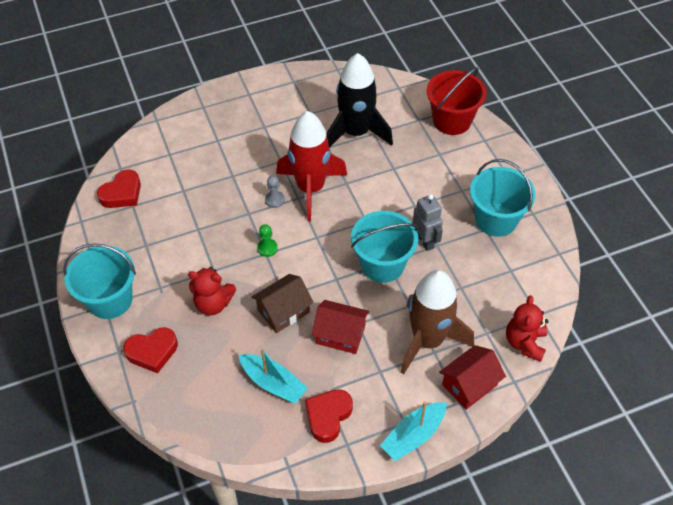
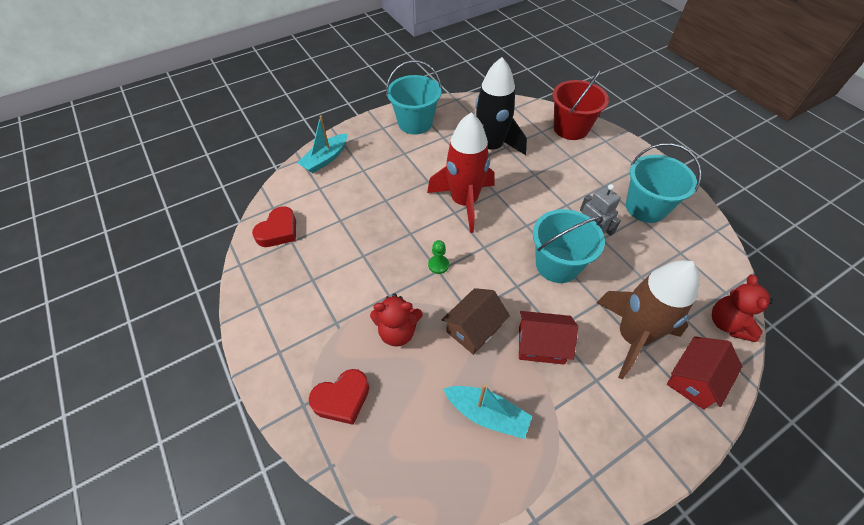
camera: 10 degrees left, 0 degrees up
(110, 300) = (283, 345): turquoise bucket -> turquoise bucket (415, 123)
(274, 200) = (432, 217): grey pawn -> none
(328, 416) = (560, 445): red heart -> none
(413, 435) = (661, 452): turquoise boat -> turquoise boat (325, 159)

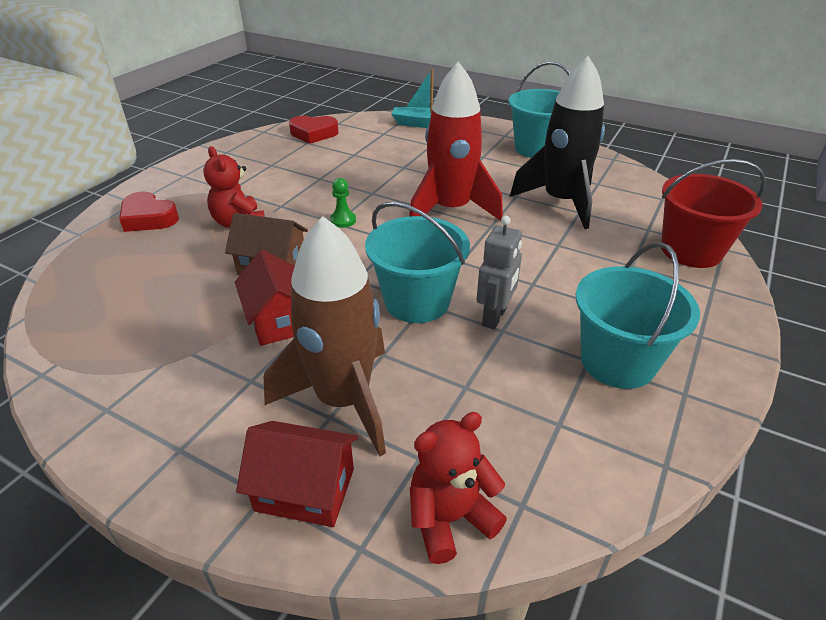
camera: 60 degrees right, 15 degrees down
(487, 414) = (164, 305): turquoise boat -> none

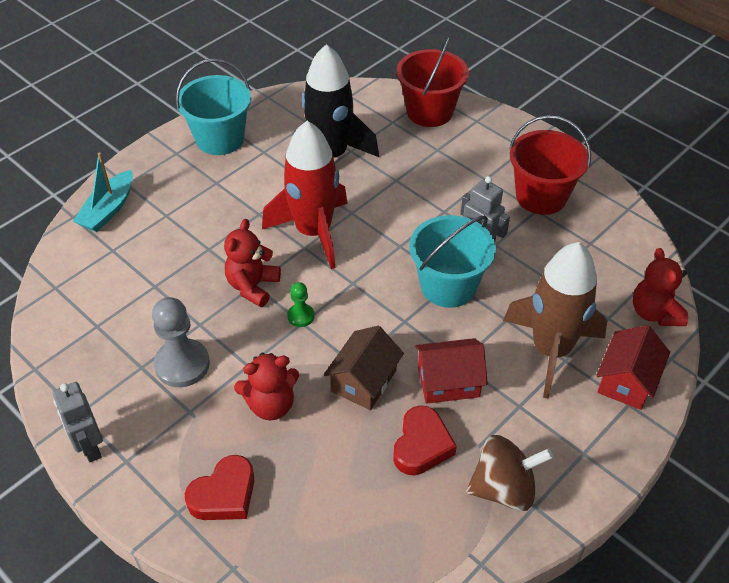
camera: 75 degrees left, 10 degrees up
(133, 380) = (504, 489): none -> brown spinning top
(196, 161) = (90, 447): none -> grey robot
(276, 179) = (182, 364): none -> grey pawn
(313, 133) = (74, 316): red heart -> red heart (422, 445)
(369, 192) = (252, 286): none -> red teddy bear
(617, 361) = (541, 196): turquoise bucket -> red bucket

